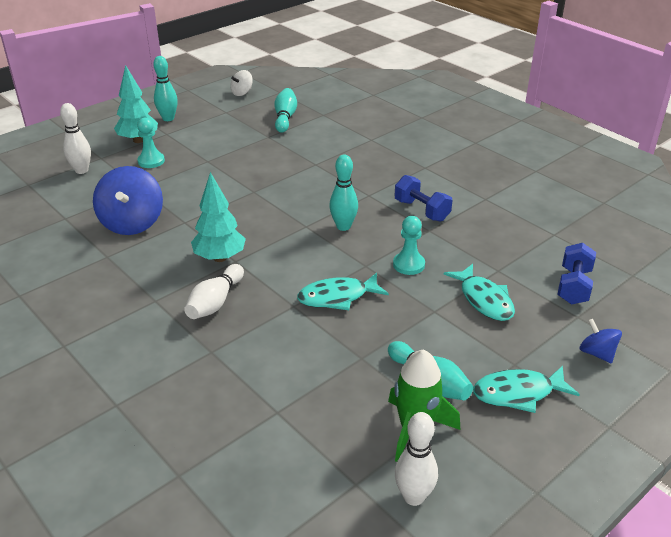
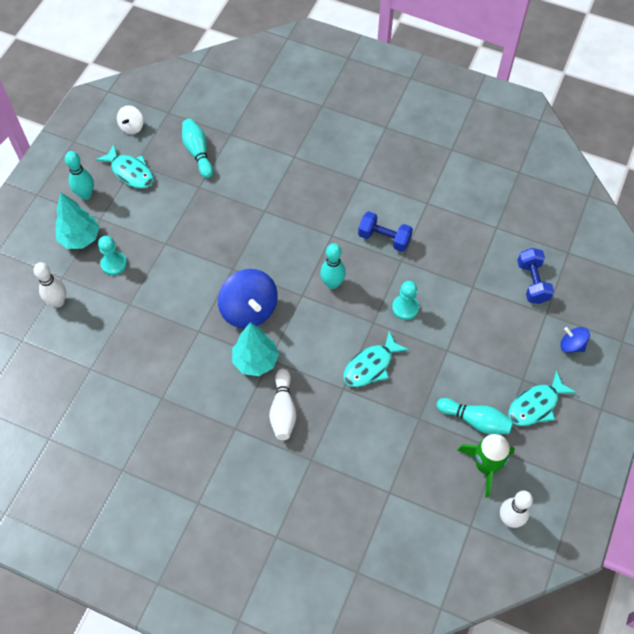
camera: 25 degrees left, 25 degrees up
(132, 223) = (155, 350): blue spinning top -> blue spinning top (249, 310)
(484, 300) = (476, 323): turquoise fish -> turquoise fish (130, 172)

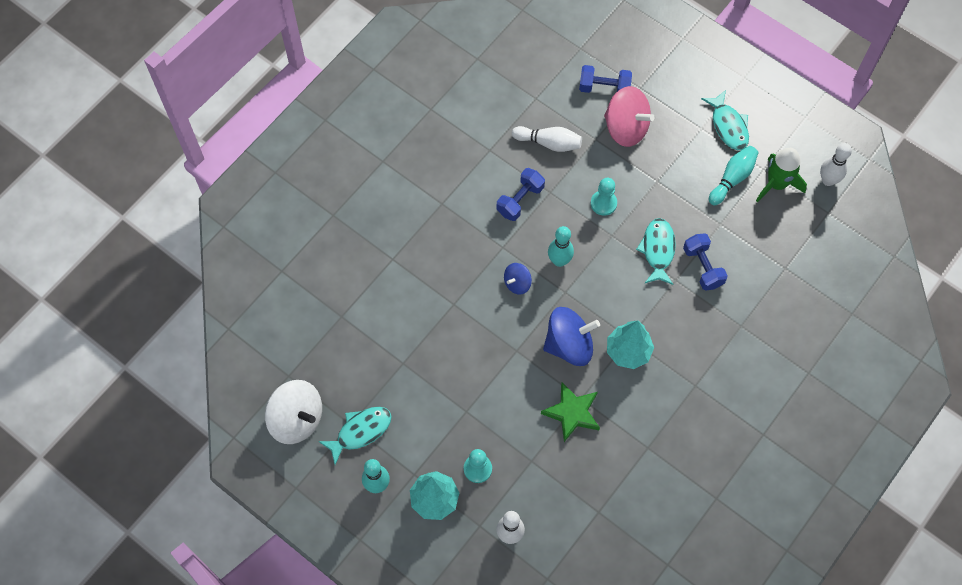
camera: 75 degrees left, 5 degrees up
(132, 127) = (296, 419): white spinning top -> white spinning top, size x1.92
(182, 326) = (572, 413): none -> green star
(198, 152) = (356, 355): turquoise bowling pin -> none
(283, 410) = (686, 338): white bowling pin -> white bowling pin (549, 143)
(365, 411) = (702, 267): none -> blue dumbbell
(370, 366) = (658, 250): turquoise fish -> turquoise fish turned 150 degrees counterclockwise
(495, 310) = (626, 128): none -> pink spinning top
(571, 345) = (677, 78): blue spinning top -> blue spinning top (517, 283)

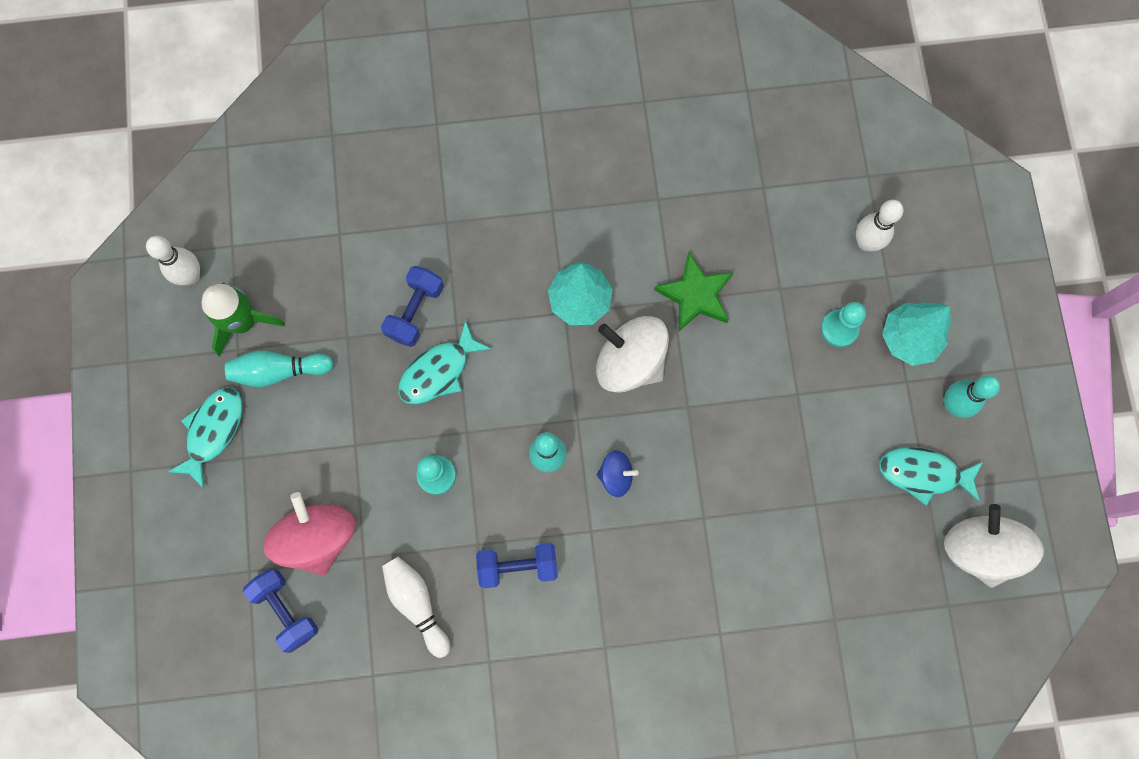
camera: 135 degrees left, 10 degrees up
(569, 345) = (630, 362): blue spinning top -> white spinning top

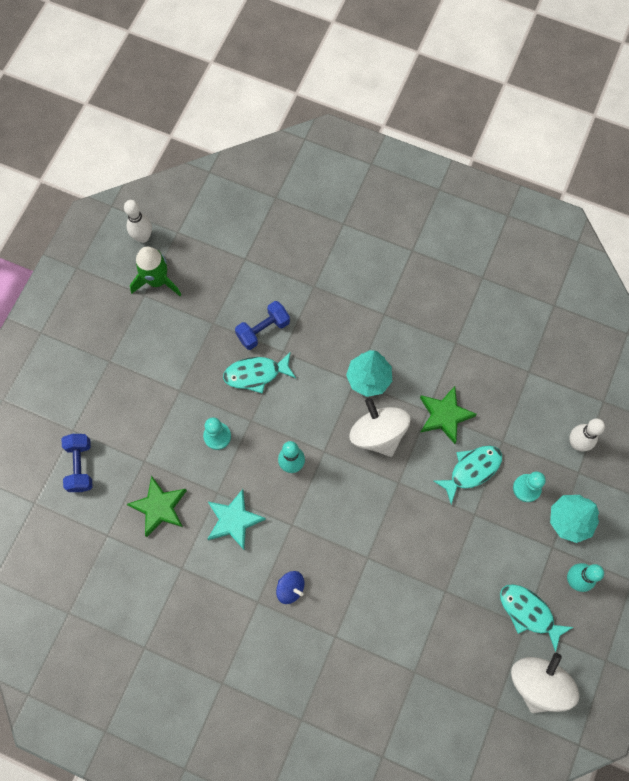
camera: 30 degrees right, 5 degrees down
(213, 431) = (101, 335): turquoise fish -> turquoise fish (472, 470)
(279, 371) = (161, 321): turquoise bowling pin -> none
(318, 537) = (124, 433): pink spinning top -> none
(417, 603) = (159, 507): white bowling pin -> green star
(518, 566) = (234, 520): blue dumbbell -> turquoise star
(616, 476) = (327, 499): blue spinning top -> blue spinning top (290, 588)

